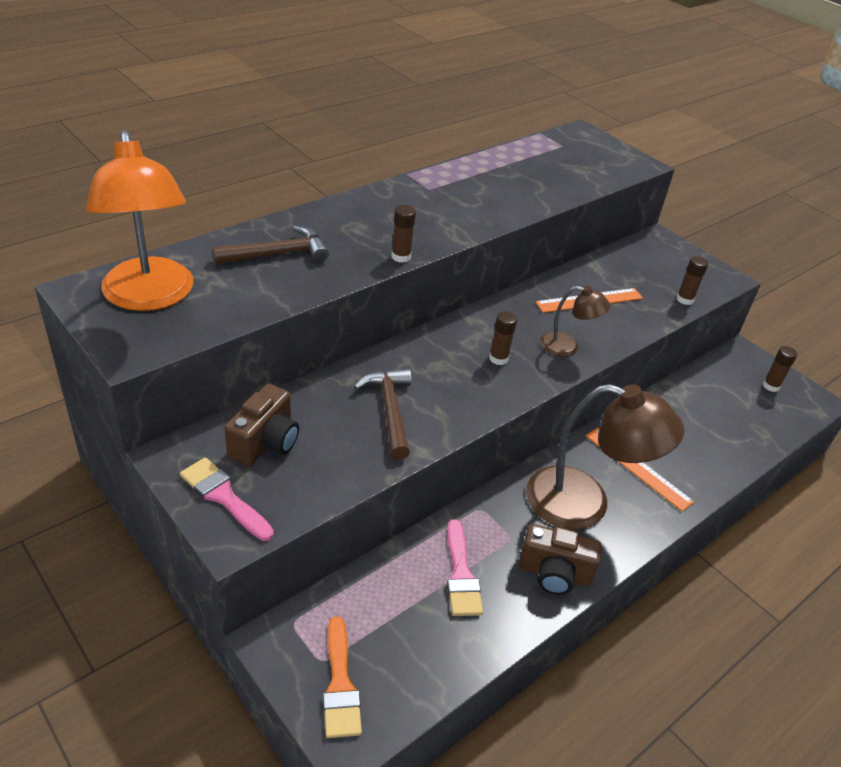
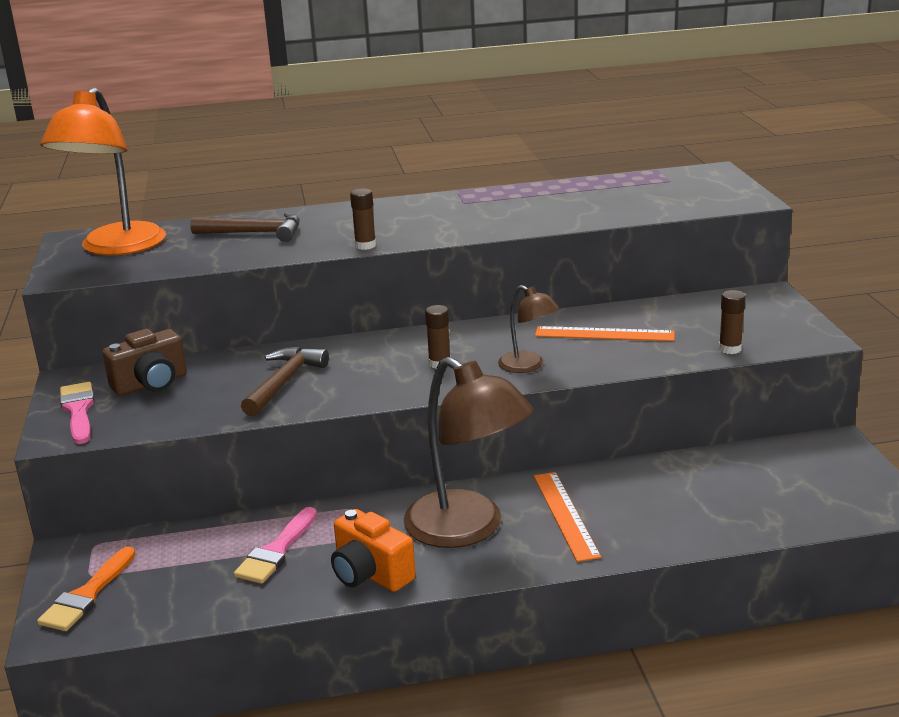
camera: 35 degrees right, 15 degrees down
(554, 573) = (370, 574): brown camera -> orange camera
(771, 386) = (839, 479): brown glue stick -> none

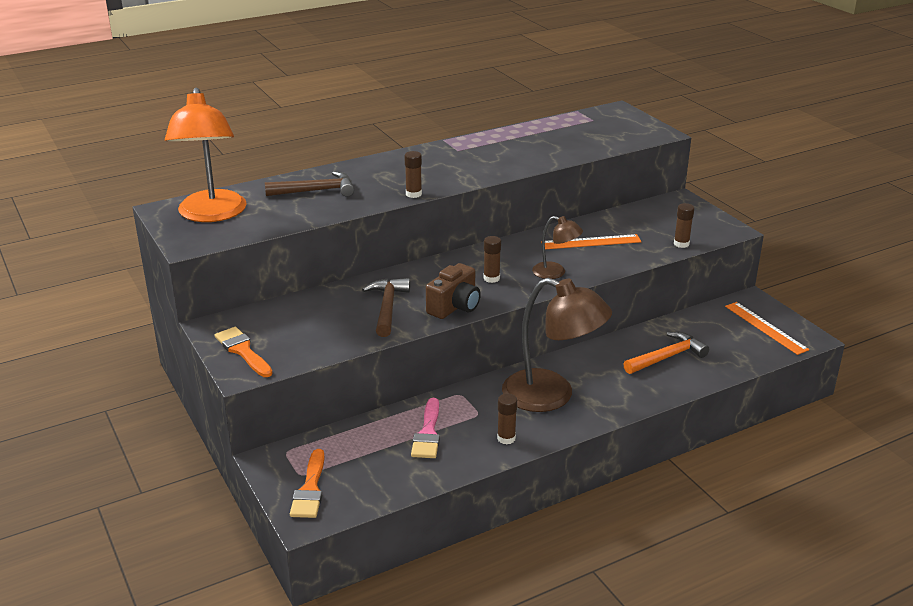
camera: 20 degrees left, 5 degrees up
(78, 410) = (243, 351): pink brush -> orange brush
(151, 384) = (283, 322): brown camera -> brown camera (455, 307)
(370, 574) = (506, 438): orange camera -> brown glue stick
(565, 515) = (610, 375): orange ruler -> orange ruler (765, 327)
(662, 502) = (667, 357): none -> orange hammer

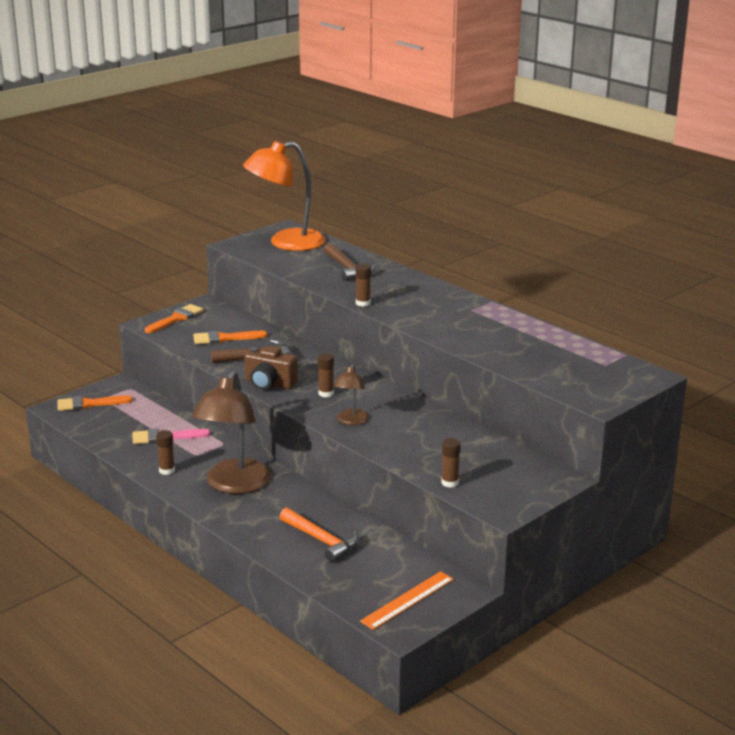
camera: 75 degrees right, 5 degrees down
(323, 323) = (224, 338): none -> orange brush
(591, 242) = (424, 433): orange ruler -> none

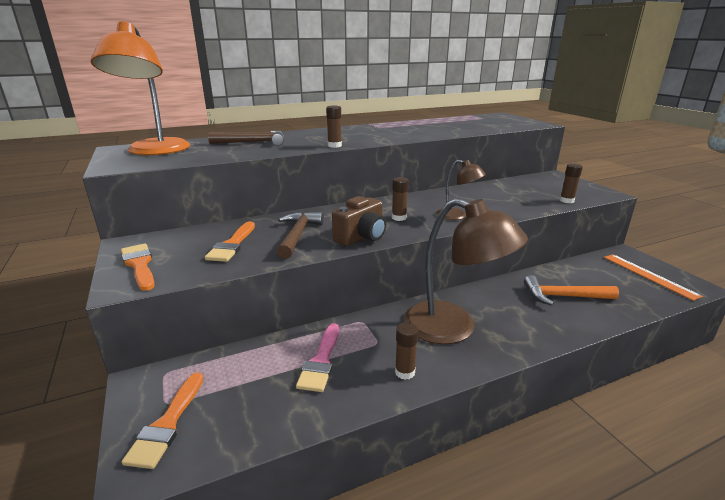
camera: 70 degrees left, 0 degrees up
(321, 540) = (563, 296): orange hammer -> orange hammer turned 150 degrees counterclockwise

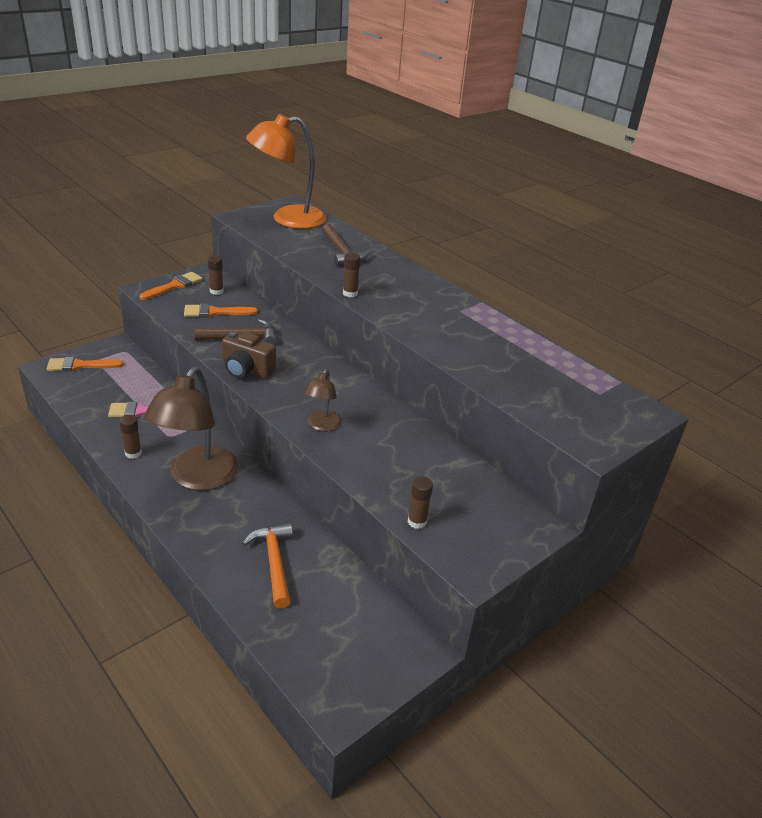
camera: 70 degrees right, 10 degrees up
(399, 218) = (302, 387): brown glue stick -> brown glue stick (216, 291)
(649, 275) = (355, 661): orange ruler -> none

